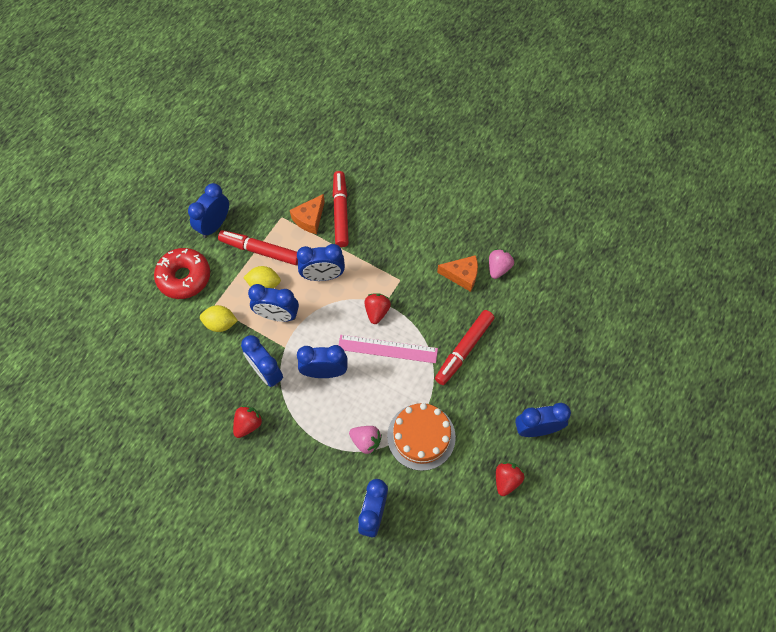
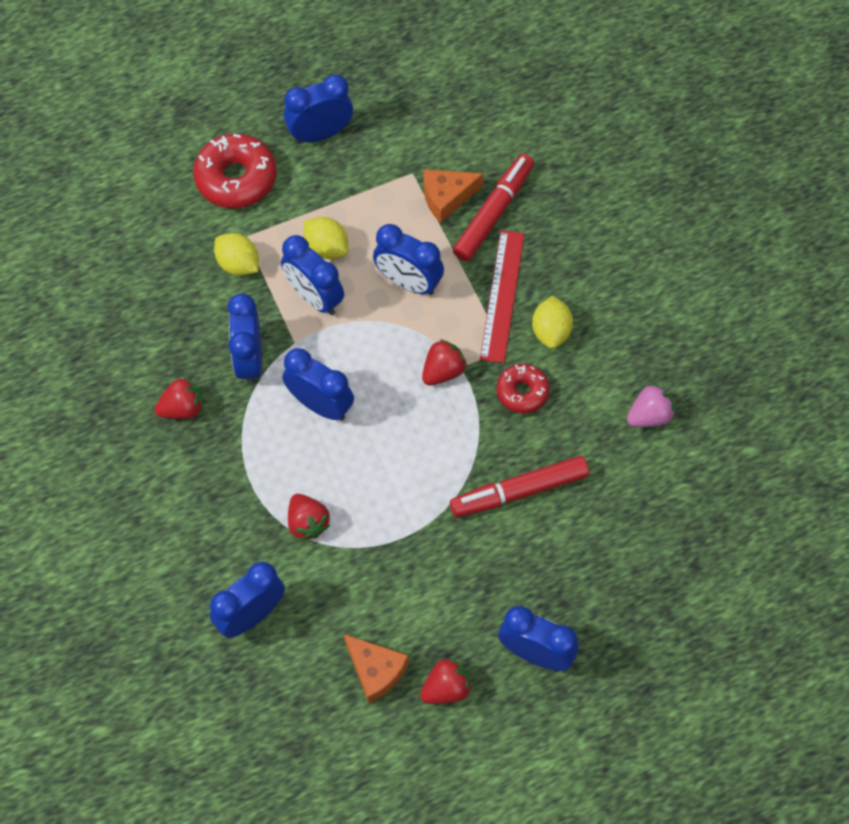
camera: 35 degrees right, 0 degrees up
(260, 250) = (353, 201): red marker -> none
(366, 441) = (307, 523): pink strawberry -> red strawberry
(377, 253) = (502, 295): none -> red ruler
(387, 349) = (421, 426): pink ruler -> none
(417, 256) = (551, 331): none -> yellow lemon
(421, 436) = (380, 562): orange cake -> none
(426, 296) = (522, 392): none -> red donut
(462, 275) = (591, 394): orange cheese -> orange cheese (375, 671)

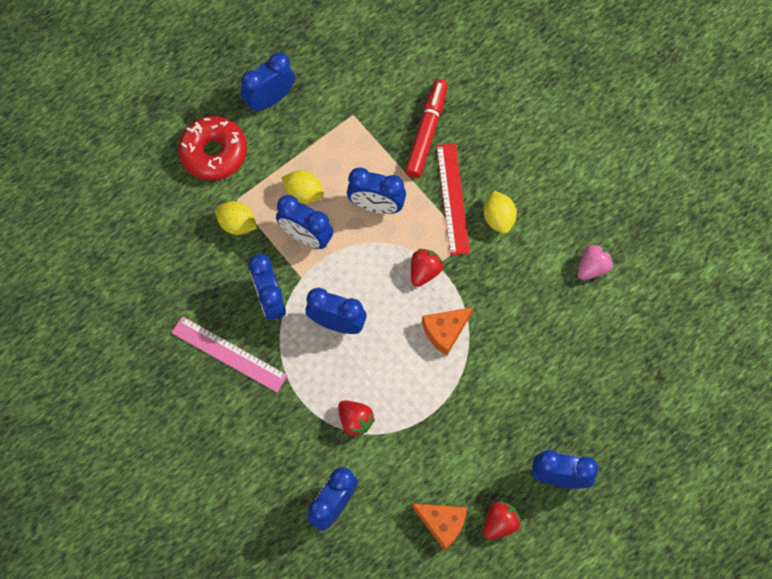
camera: 15 degrees left, 5 degrees up
(182, 408) = (229, 354): red strawberry -> pink ruler
(446, 197) = (386, 128): orange cheese -> orange cheese (445, 331)
(519, 491) = (510, 353): red marker -> none
(522, 392) = (490, 273): red donut -> none

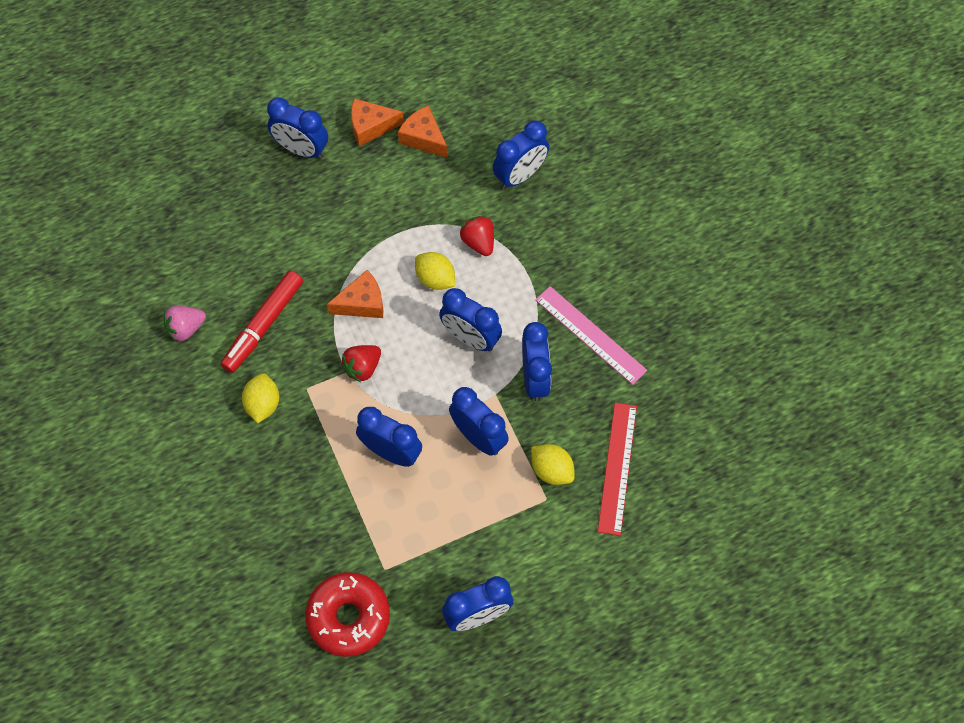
camera: 165 degrees left, 5 degrees down
(214, 153) = (560, 563): red donut -> red donut (348, 617)
(303, 193) = (468, 487): yellow lemon -> yellow lemon (435, 279)
(426, 132) = (306, 525): red marker -> red marker (263, 325)
(452, 198) = (304, 439): red ruler -> red ruler (617, 468)
(500, 523) = (371, 126): red strawberry -> orange cheese

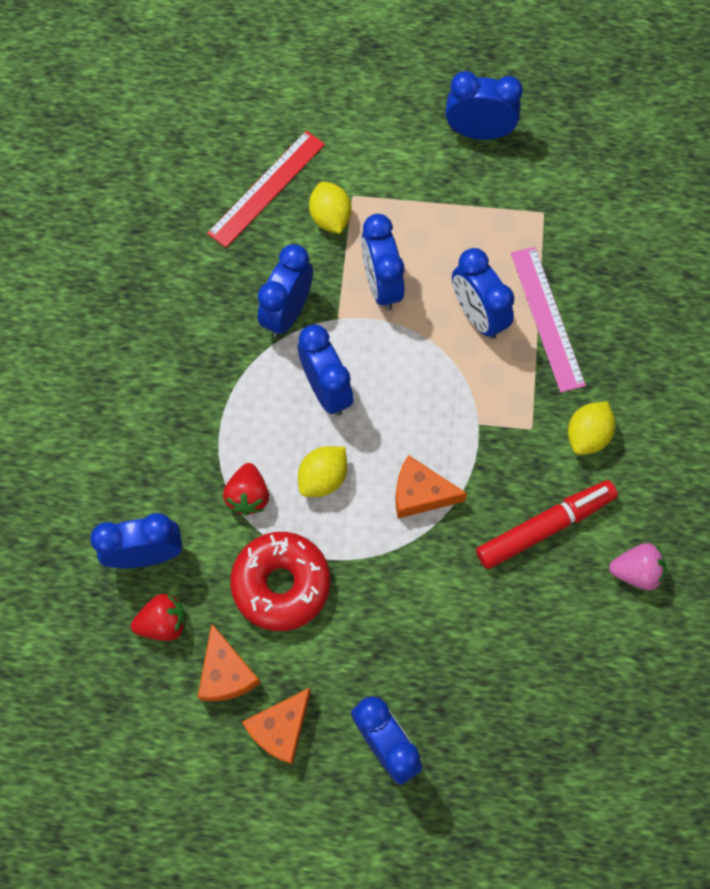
camera: 150 degrees left, 5 degrees up
(348, 617) = (599, 189): red donut -> red donut (281, 584)
(362, 368) = (459, 419): red strawberry -> red strawberry (163, 623)
(371, 126) = (280, 728): orange cheese -> orange cheese turned 105 degrees clockwise
(435, 279) = (323, 478): yellow lemon -> yellow lemon turned 60 degrees clockwise
(590, 335) = (201, 327): pink ruler -> pink ruler (547, 318)

